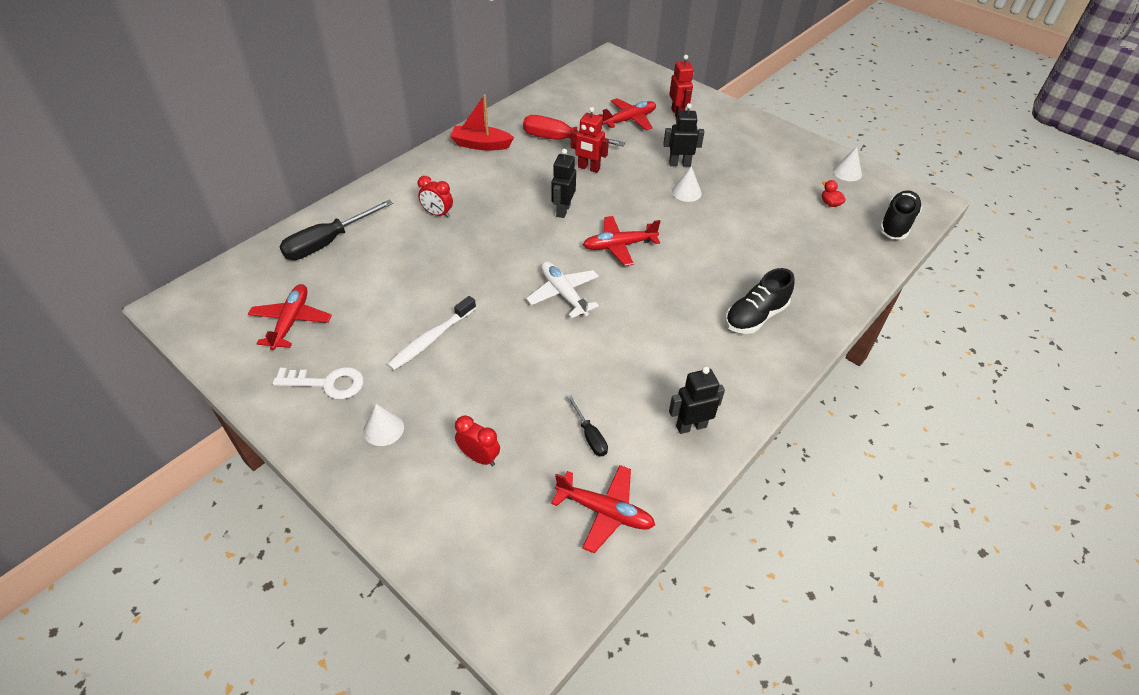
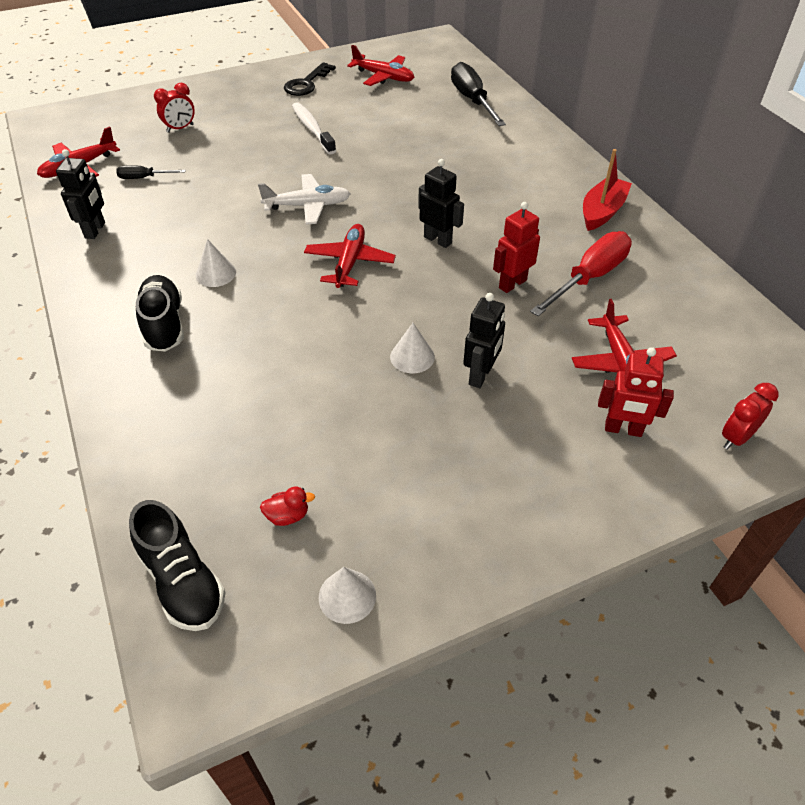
camera: 115 degrees right, 0 degrees up
(327, 383) = (306, 83): white key -> black key
(383, 429) = (244, 98): white cone -> white cone (216, 273)
(437, 214) = (481, 160): red clock -> red clock (736, 438)

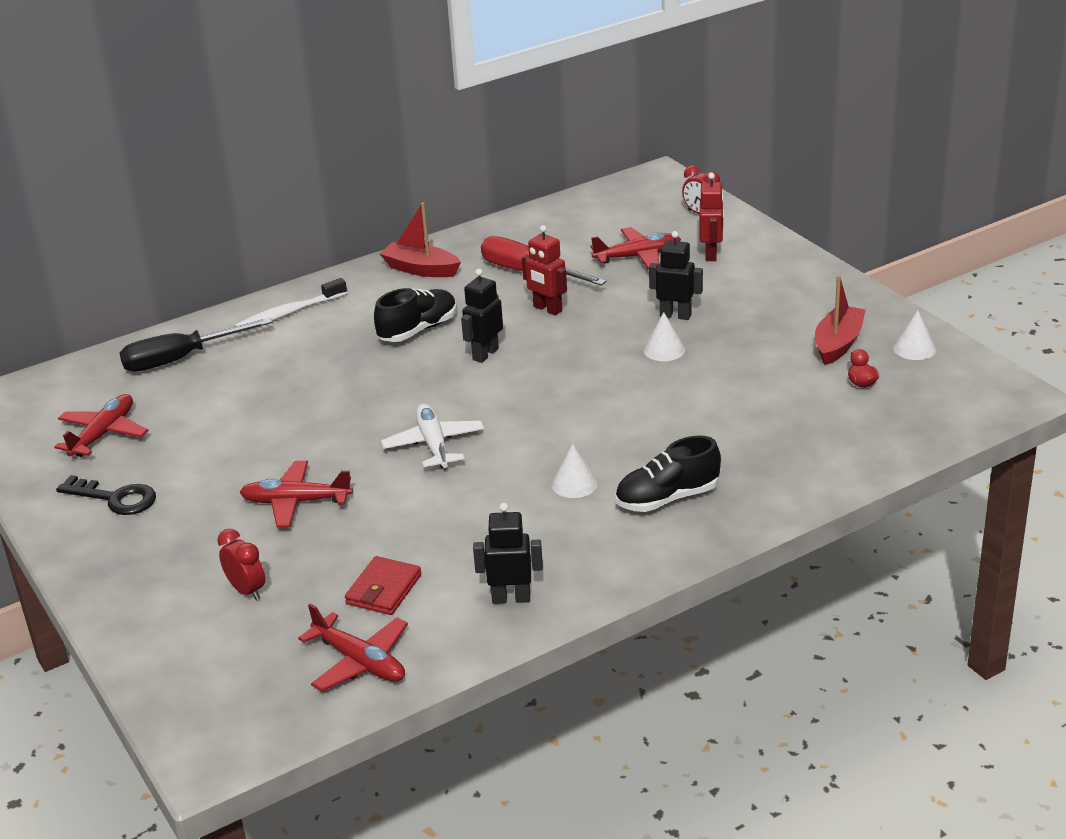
camera: 95 degrees left, 15 degrees down
(144, 178) = (384, 590): black screwdriver -> red wallet
(183, 581) = (943, 418): black shoe -> black shoe (418, 330)
(312, 129) = (251, 471): white toothbrush -> white toothbrush (288, 313)
(350, 262) = (535, 401): red plane -> red plane (295, 502)
(382, 513) = (838, 344): none -> red boat

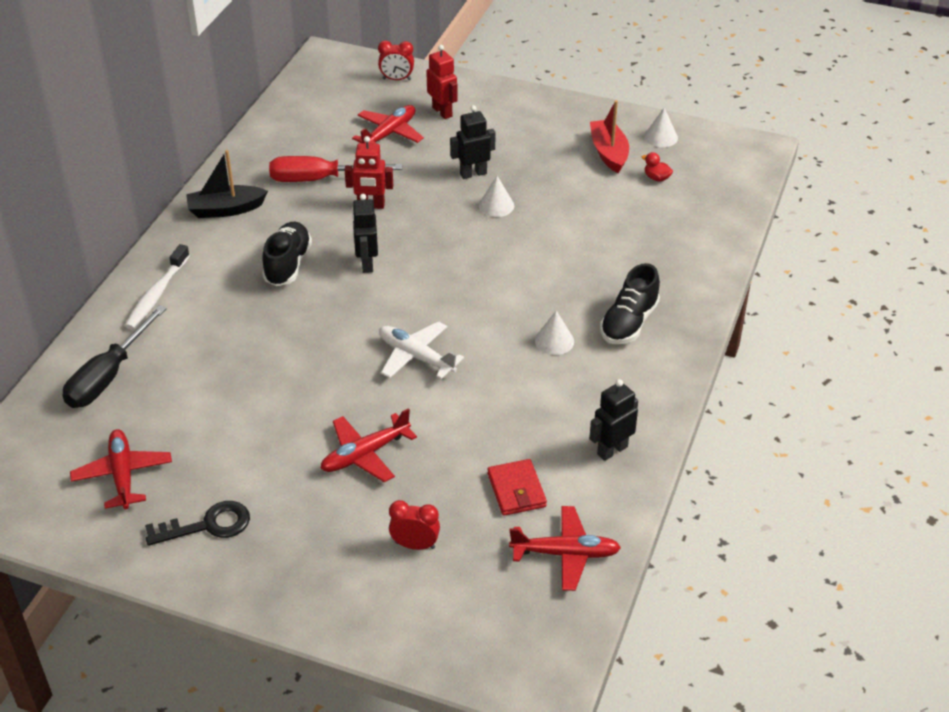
camera: 40 degrees left, 10 degrees up
(421, 269) = (225, 209): red boat -> black boat

